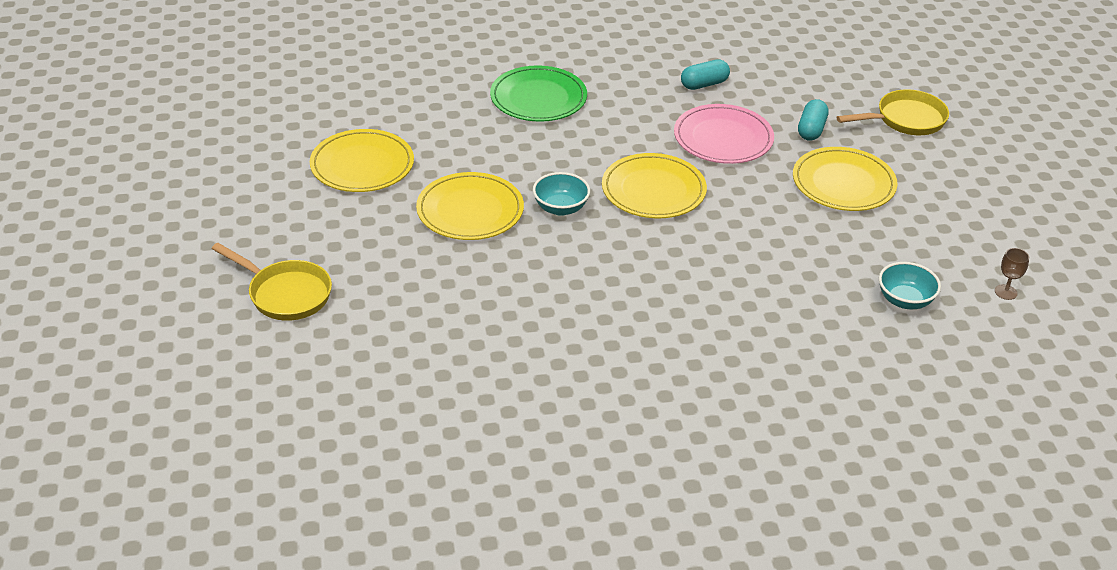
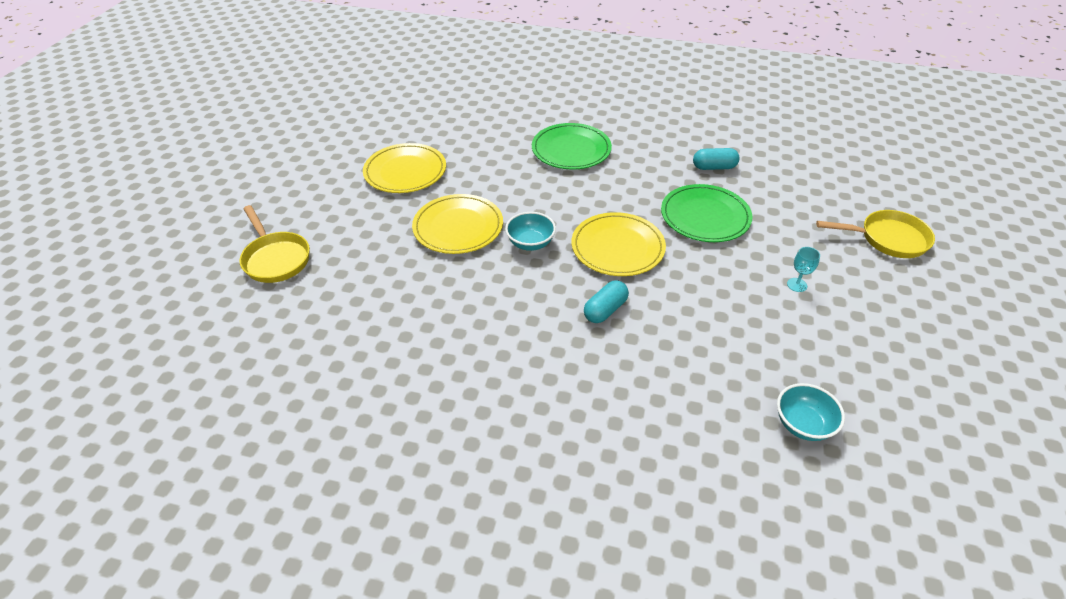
camera: 25 degrees right, 5 degrees up
(723, 138) = (705, 216): pink plate -> green plate
(811, 130) = (790, 227): turquoise capsule -> turquoise capsule (605, 310)
(843, 183) = (797, 285): yellow plate -> turquoise goblet
(1005, 292) = (921, 449): brown goblet -> none

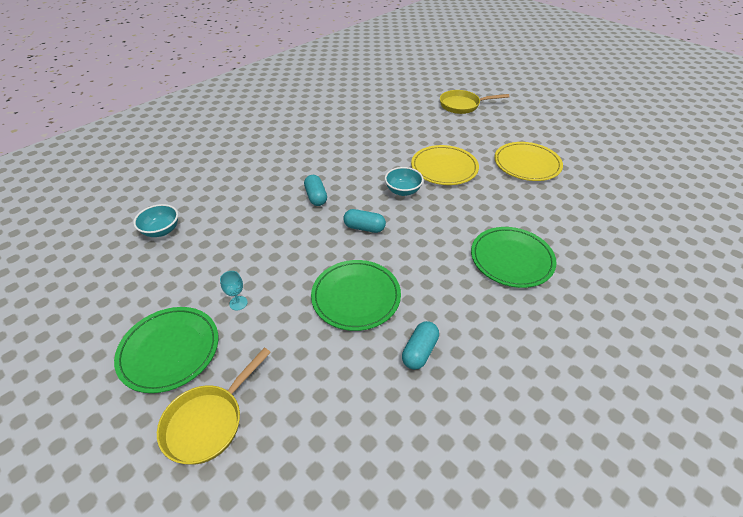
camera: 120 degrees right, 0 degrees up
(617, 247) = (364, 228): yellow plate -> turquoise capsule
(884, 298) = (169, 350): none -> green plate

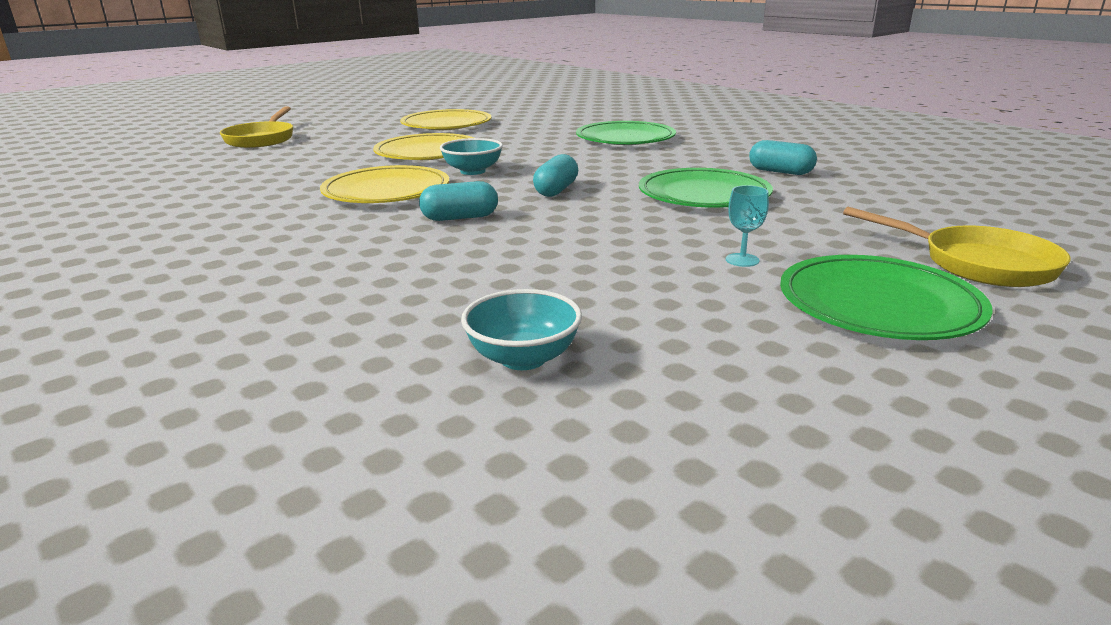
camera: 85 degrees left, 20 degrees down
(361, 167) = (386, 191): none -> yellow plate

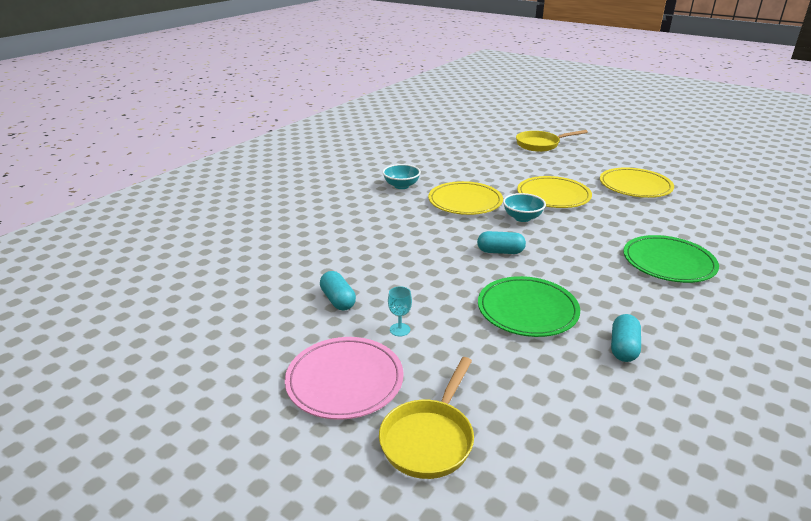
camera: 75 degrees right, 5 degrees up
(460, 218) = (431, 231): turquoise capsule -> turquoise capsule (338, 300)
(523, 358) = (271, 275): turquoise bowl -> turquoise bowl (401, 186)
(878, 304) = (344, 381): green plate -> pink plate

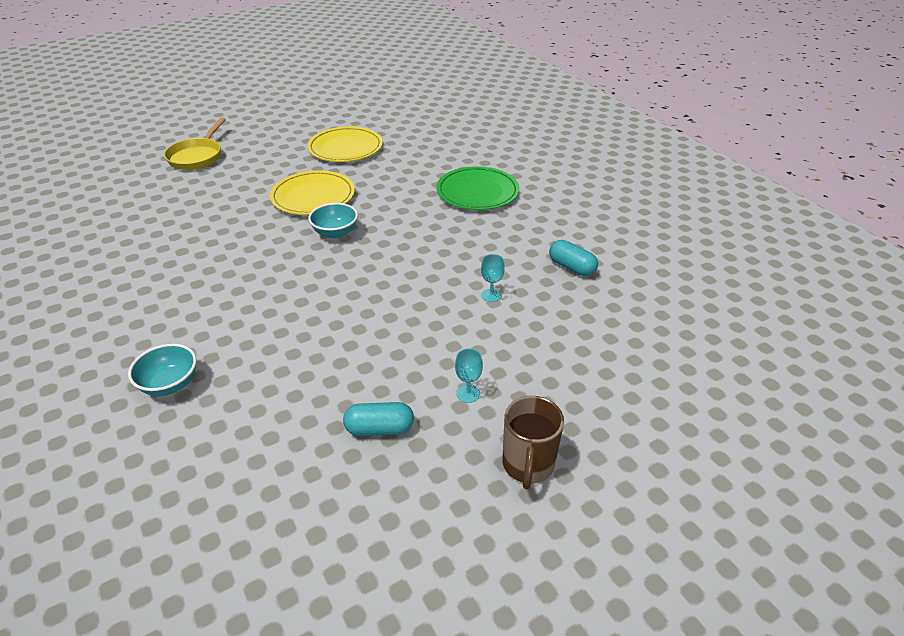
camera: 65 degrees left, 10 degrees up
(344, 381) = (528, 465): pink plate -> brown mug
(401, 186) = (167, 289): turquoise bowl -> turquoise bowl (170, 384)
(429, 438) = (633, 426): yellow pan -> none
(465, 201) = (262, 255): yellow plate -> none
(500, 252) = (384, 272): turquoise capsule -> none
(527, 310) = (491, 295): green plate -> turquoise goblet

